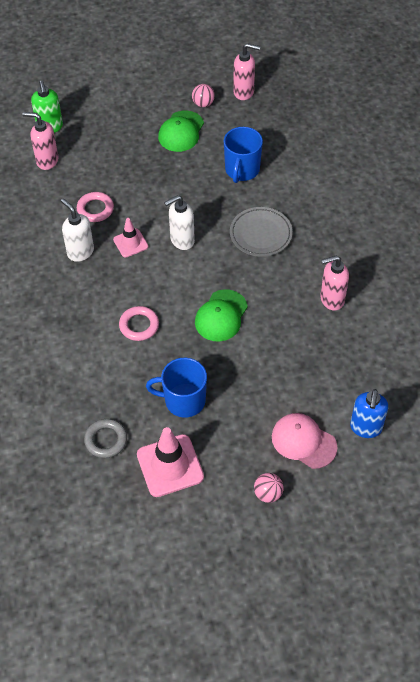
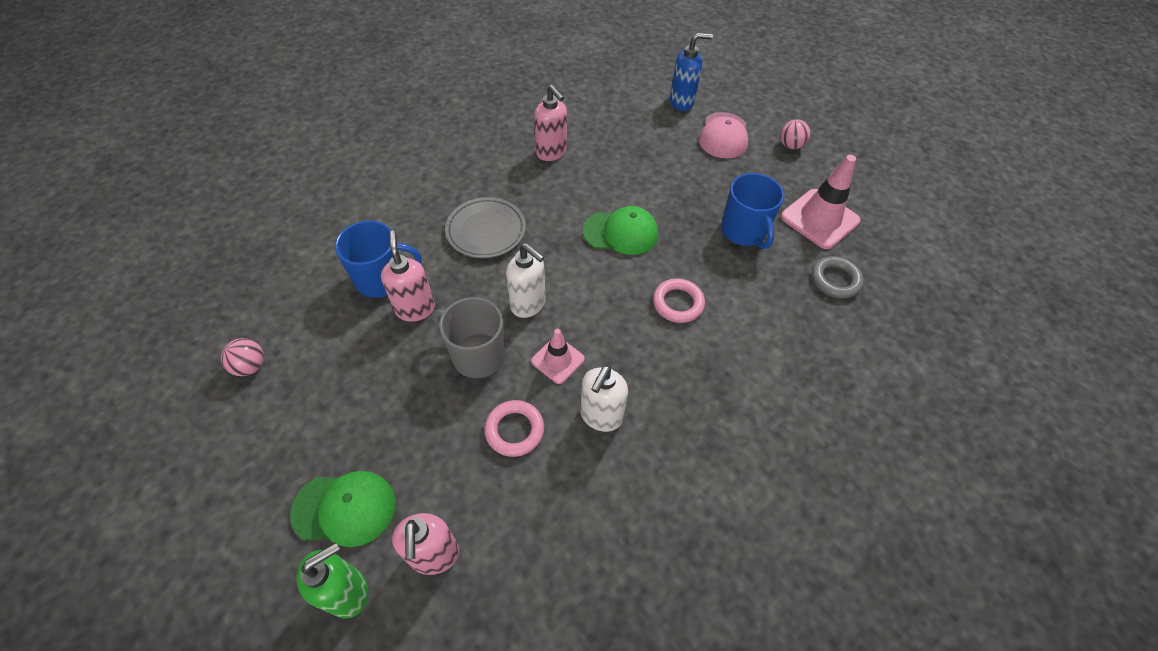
camera: 115 degrees left, 0 degrees up
(156, 204) = (477, 355): none -> grey mug
(181, 131) = (320, 375): green cap -> green cap (344, 508)
(244, 92) = (217, 322): pink soap dispenser -> pink soap dispenser (415, 309)

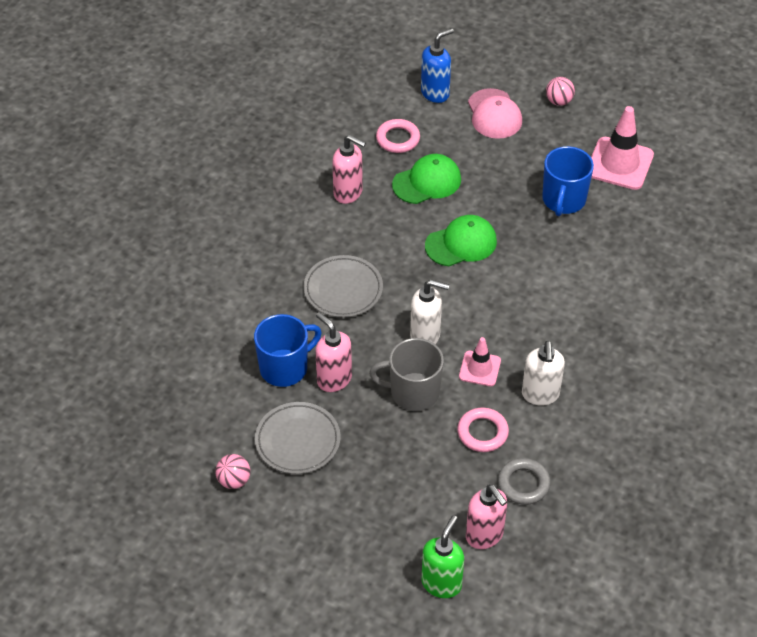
camera: 25 degrees left, 5 degrees down
(336, 354) = (298, 441): none -> grey plate
(344, 508) = (396, 538): green cap -> green cap (427, 182)
(678, 303) = (545, 284): pink ring -> pink ring (398, 139)
(744, 231) = (563, 200): blue mug -> blue mug turned 60 degrees clockwise
(835, 280) = (658, 213): grey ring -> grey ring (523, 484)

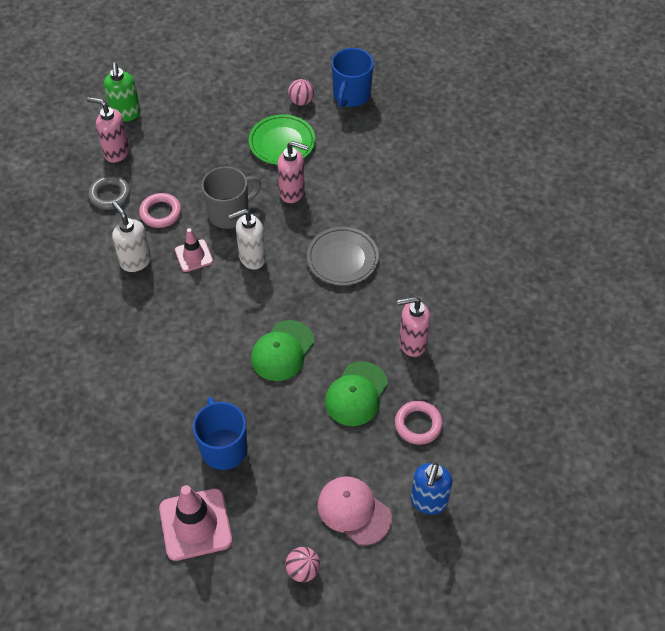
camera: 145 degrees right, 5 degrees up
(285, 368) = (332, 182): blue mug -> blue mug (351, 95)
(298, 441) = (282, 143): grey plate -> green plate

